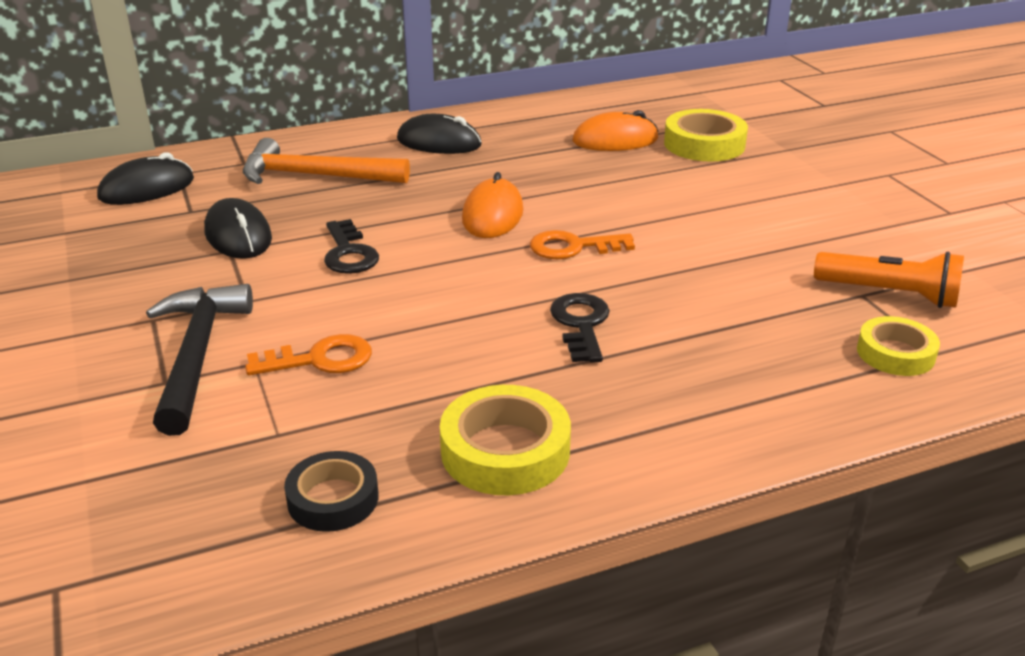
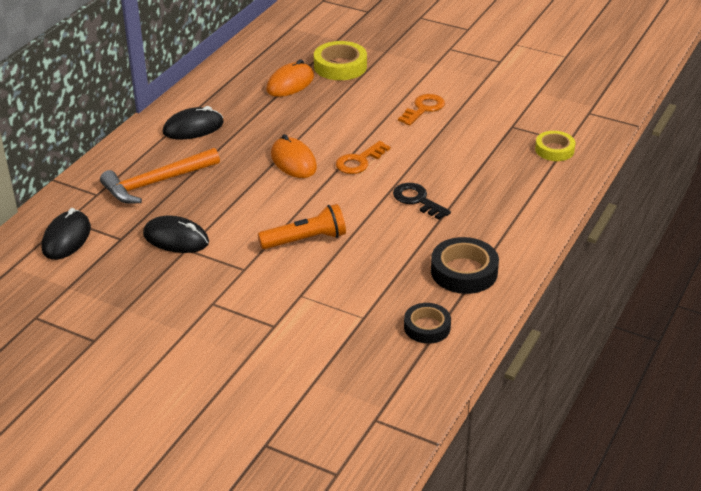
camera: 40 degrees left, 5 degrees up
(198, 355) = (267, 306): black hammer -> none
(320, 359) = (328, 277): orange key -> orange key (423, 109)
(349, 253) = (254, 219): black key -> none
(505, 451) = (464, 271): yellow tape -> black tape
(889, 294) = (522, 120): orange flashlight -> orange flashlight (305, 240)

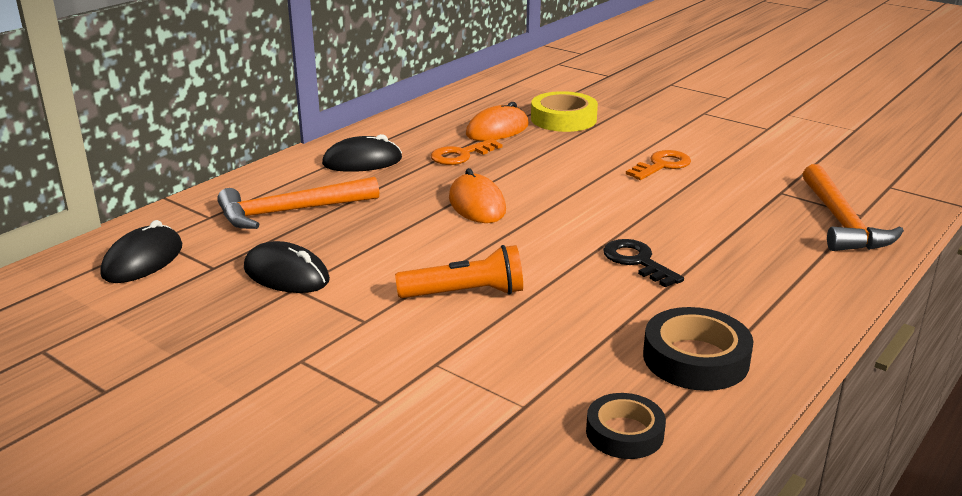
camera: 10 degrees right, 10 degrees down
(359, 161) = (565, 212): orange key -> orange key (461, 155)
(554, 150) = (841, 222): yellow tape -> orange hammer

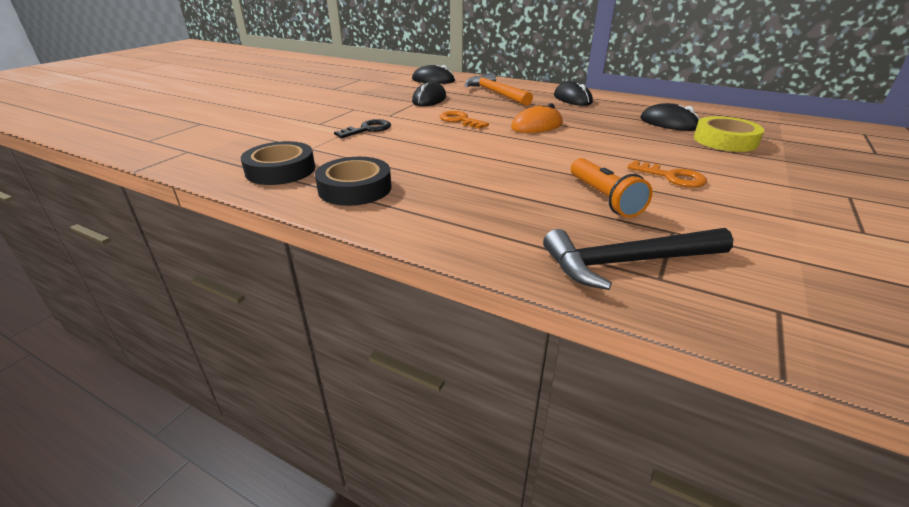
camera: 80 degrees right, 5 degrees up
(461, 155) = (610, 117): orange key -> orange key (460, 120)
(465, 293) = (421, 130): orange flashlight -> orange flashlight (604, 198)
(497, 130) = (669, 123): orange mouse -> black mouse
(624, 433) = (280, 170): black tape -> black tape, size x1.51
(637, 261) = (483, 170): black key -> black key (368, 129)
(841, 222) = (627, 262): orange hammer -> black hammer

